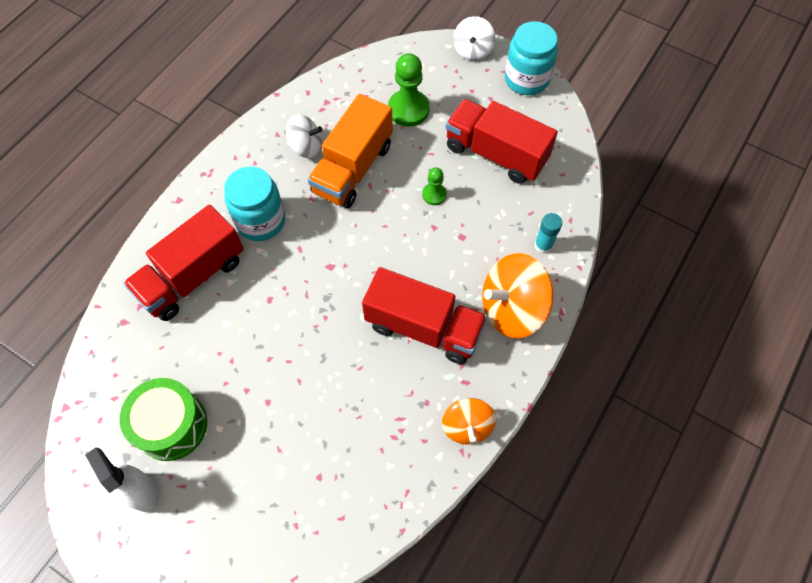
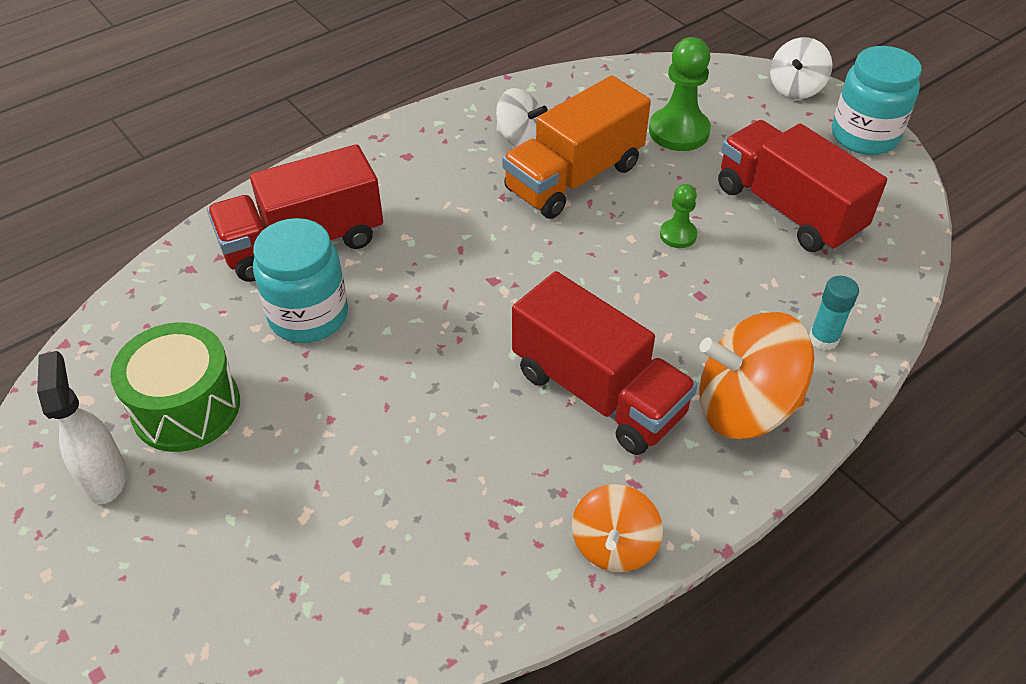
camera: 20 degrees right, 15 degrees down
(260, 221) = (422, 204): turquoise jar -> turquoise jar (308, 316)

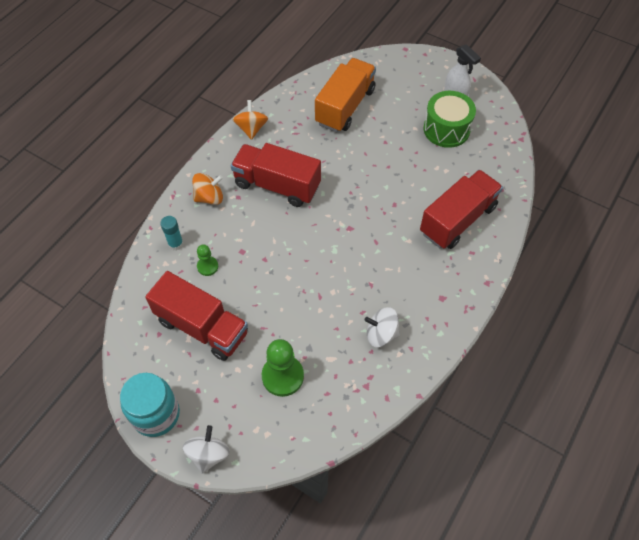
camera: 160 degrees right, 10 degrees up
(308, 316) = (426, 182): turquoise jar -> none
(574, 178) = (335, 312): orange truck -> orange truck (345, 107)
(678, 235) = (262, 287): green pawn -> green pawn (207, 266)
(745, 407) = (209, 197): orange spinning top -> orange spinning top, size x0.60

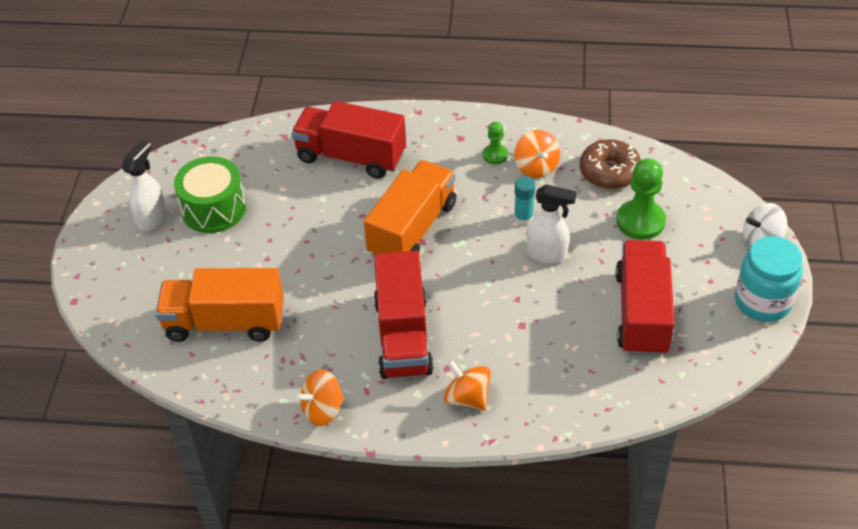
camera: 115 degrees left, 10 degrees down
(175, 244) = (559, 396): turquoise glue stick -> turquoise glue stick (523, 218)
(207, 266) = (566, 347): green pawn -> green pawn (495, 155)
(290, 296) = (547, 254): none -> white spray bottle
(346, 384) = (609, 172): none -> brown donut
(364, 227) = (412, 229): none -> orange truck
(381, 334) = (536, 167): white spinning top -> orange spinning top

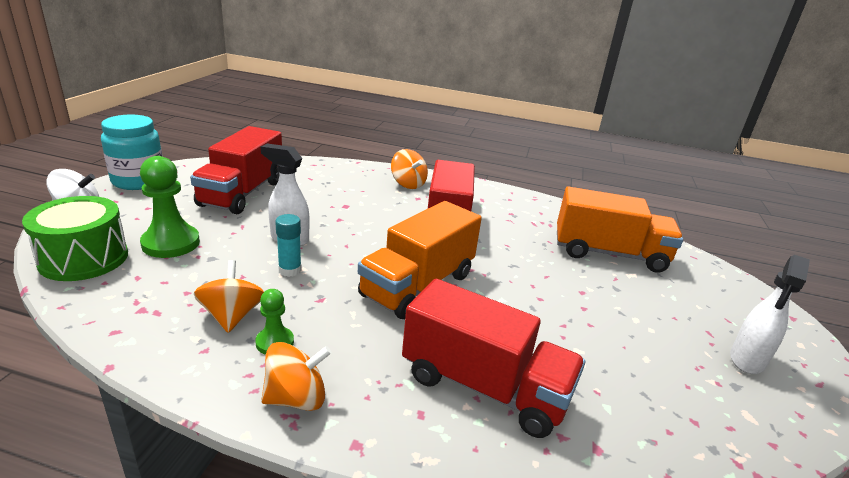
camera: 175 degrees left, 20 degrees down
(213, 208) = (668, 355): green drum -> green drum (84, 258)
(322, 410) = (515, 197): orange spinning top -> orange spinning top (296, 398)
(609, 172) = (148, 291): brown donut -> none

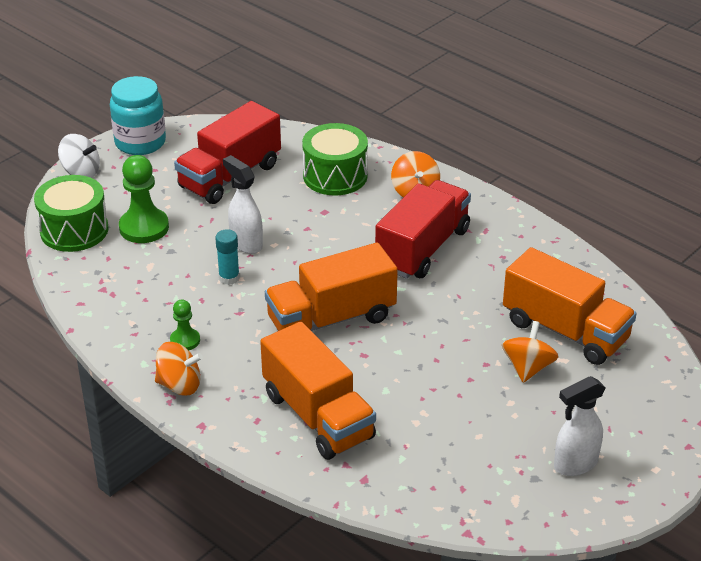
camera: 30 degrees right, 10 degrees up
(232, 316) = (164, 310): orange spinning top -> orange spinning top (528, 368)
(336, 182) = (335, 176): none -> green drum
(484, 386) = (318, 416): red truck -> orange truck

